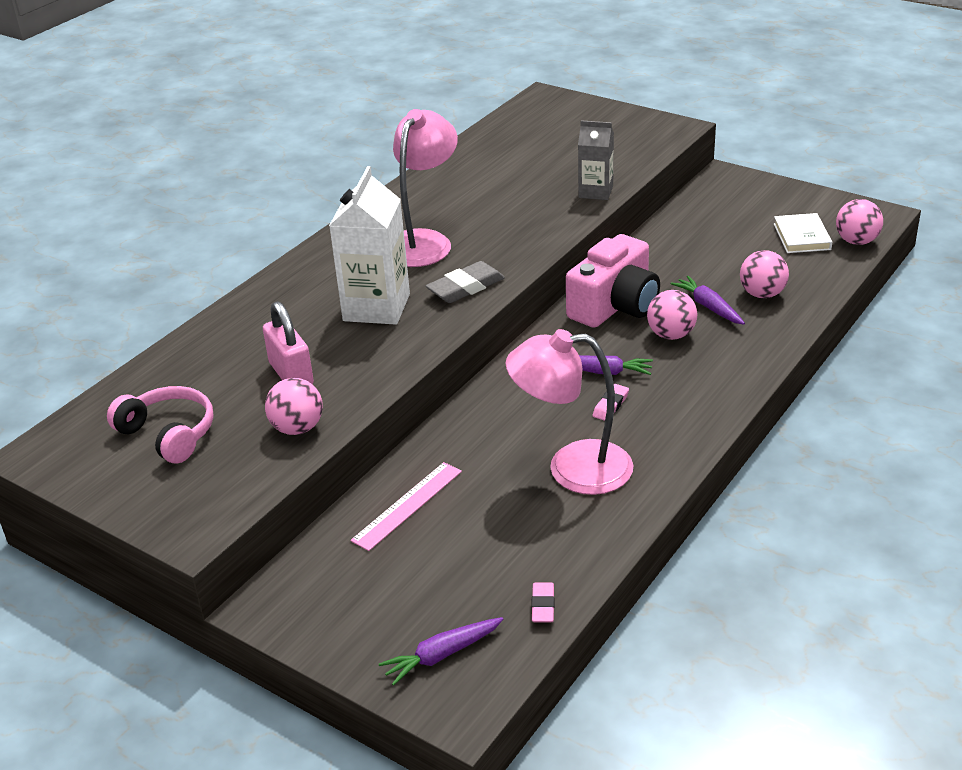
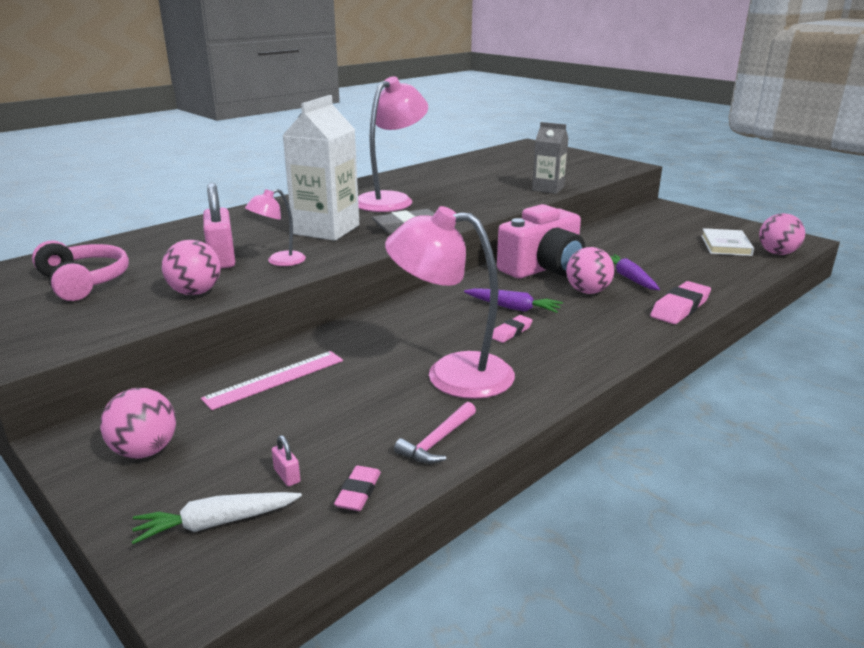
camera: 10 degrees right, 10 degrees down
(355, 368) = (279, 261): none -> pink lamp
(442, 655) = (216, 523): purple carrot -> white carrot
(475, 602) = (287, 476): none -> pink padlock
(588, 544) = (438, 441): none -> pink hammer
(762, 294) = (681, 276): pink ball -> pink ball (145, 451)
(768, 343) = (680, 308): none -> pink eraser

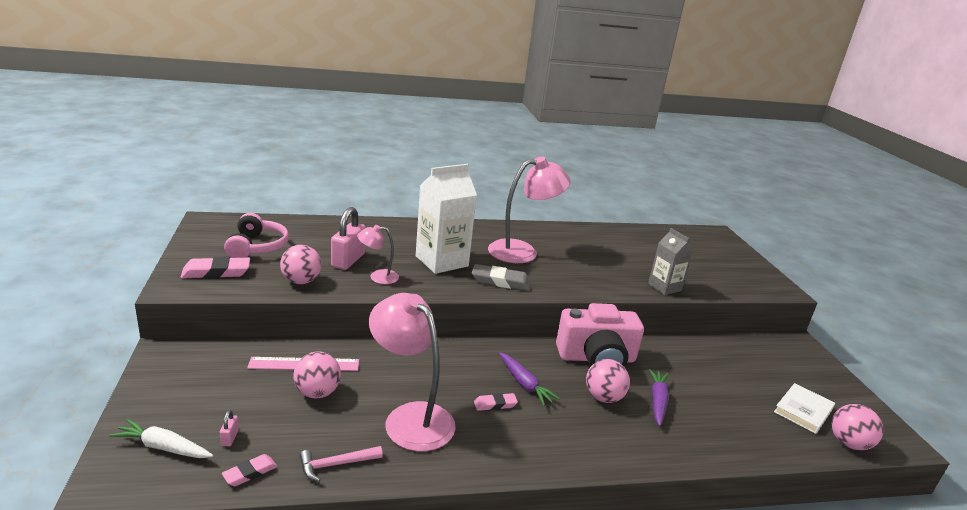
camera: 30 degrees right, 0 degrees up
(145, 451) = (186, 378): pink ball -> pink ball (317, 392)
(680, 308) = (663, 452): pink eraser -> pink eraser (216, 272)

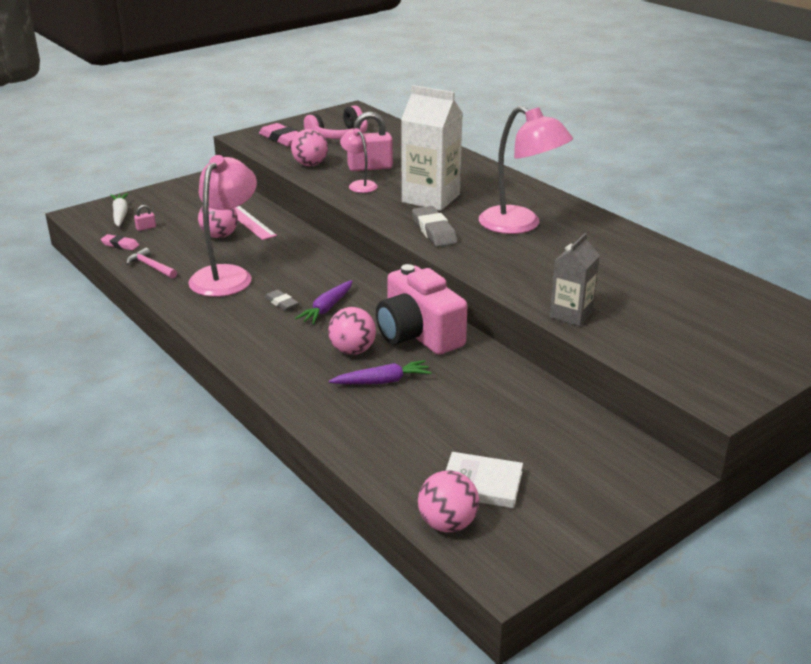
camera: 65 degrees right, 5 degrees up
(495, 404) = (281, 303): pink eraser -> grey eraser

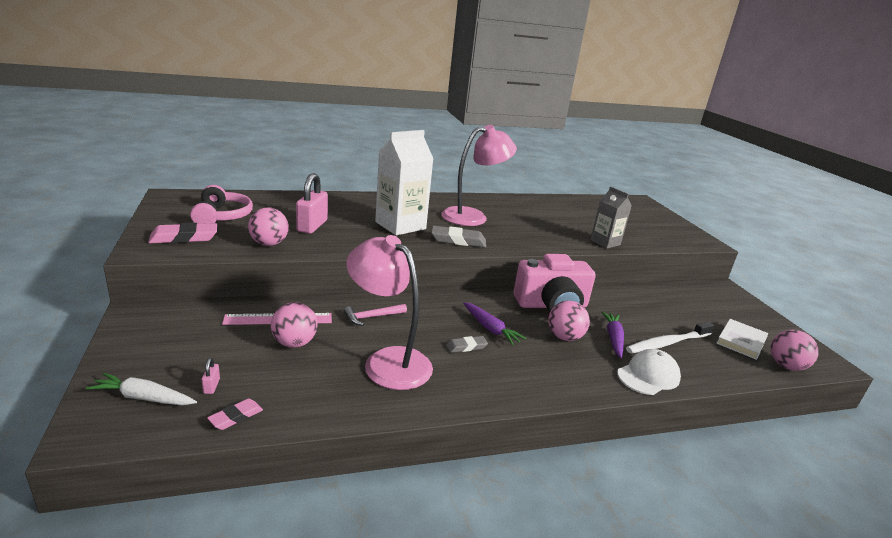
camera: 70 degrees left, 5 degrees down
(151, 267) = (322, 405): pink hammer -> pink hammer (372, 317)
(320, 410) = (648, 376): none -> white cap
(359, 185) = (342, 239): pink lamp -> none
(410, 420) = (667, 343): none -> white toothbrush

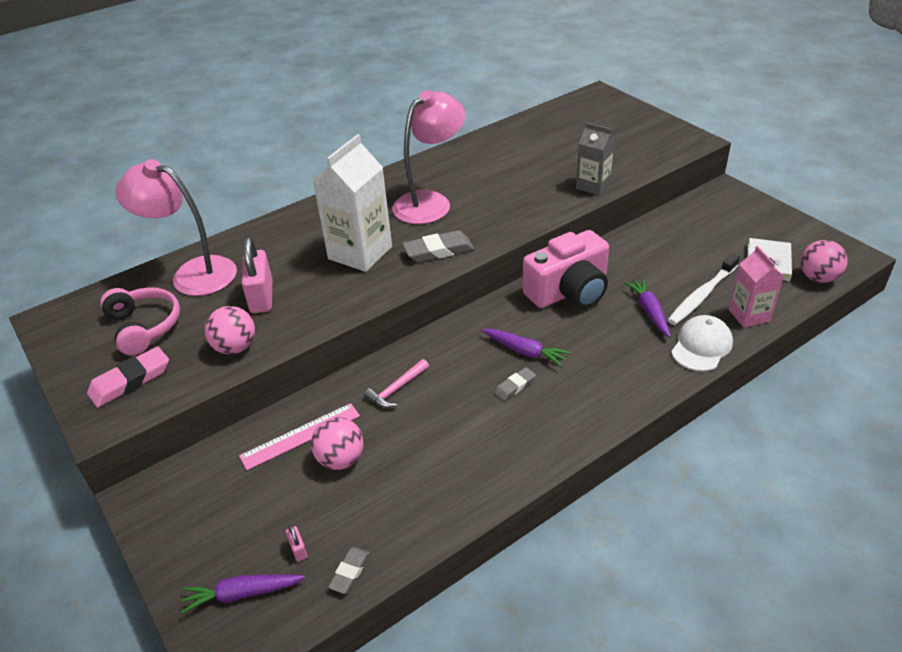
camera: 15 degrees left, 15 degrees up
(144, 398) = (242, 594): white carrot -> purple carrot
(236, 417) = (350, 572): pink eraser -> grey eraser
(388, 361) = (450, 439): pink lamp -> pink lamp (193, 273)
(564, 337) = (602, 331): pink ball -> none
(705, 370) = (749, 315): none -> pink carton

